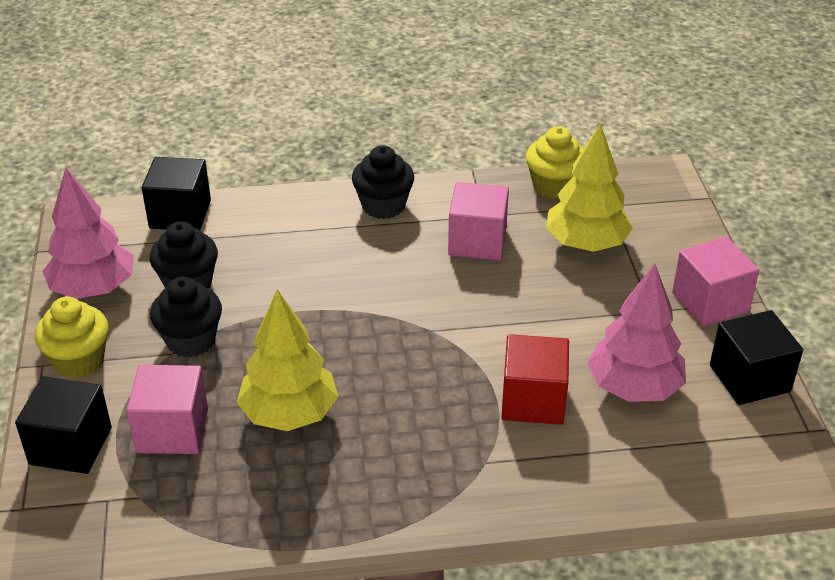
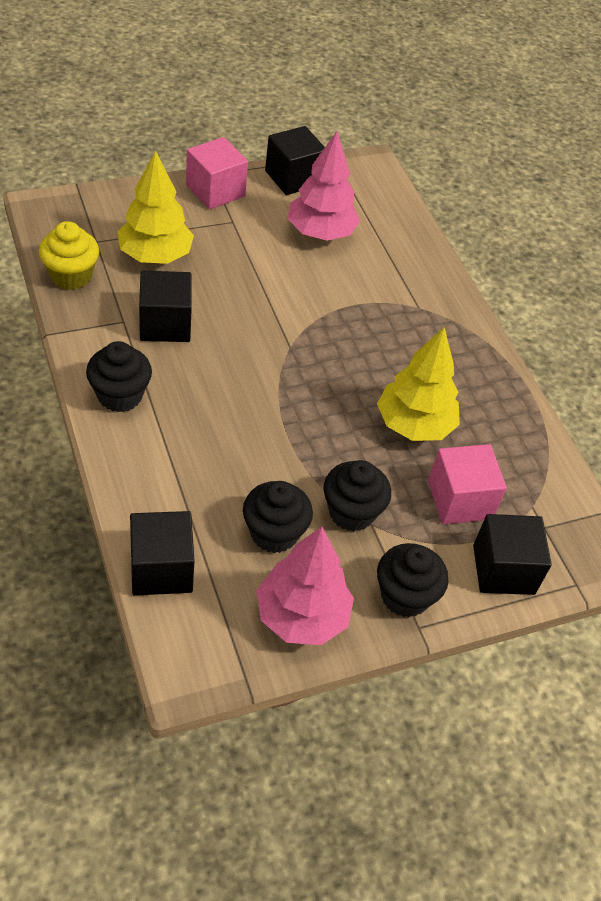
camera: 110 degrees left, 10 degrees up
(79, 361) = (405, 596): yellow cupcake -> black cupcake
(477, 242) = (165, 324): pink cube -> black cube
(533, 400) = (351, 284): red cube -> none

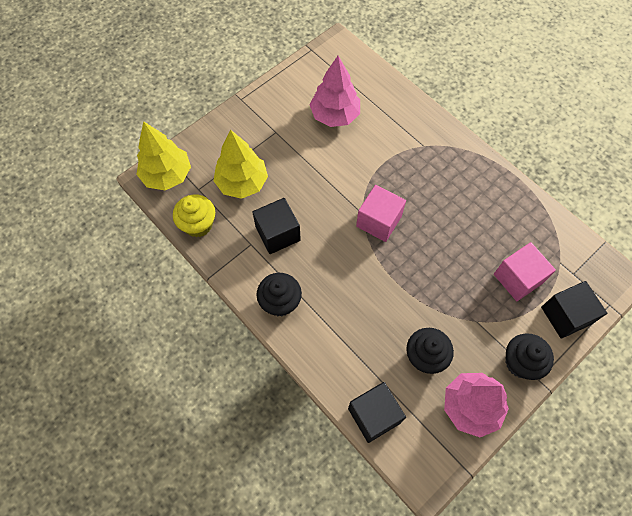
camera: 15 degrees left, 15 degrees up
(215, 191) = (251, 112): pink cube -> pink cube (378, 221)
(293, 178) = (295, 78): black cube -> none
(351, 512) = (461, 319): black cupcake -> none
(414, 425) = (465, 237): yellow tree -> yellow tree (167, 175)

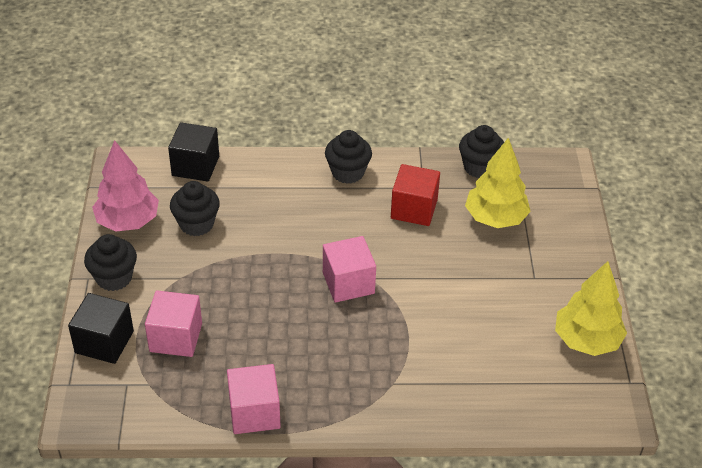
camera: 130 degrees right, 20 degrees down
(167, 175) = (556, 176): yellow tree -> yellow tree (586, 340)
(198, 224) = (479, 167): yellow cupcake -> black cupcake
(278, 234) = (414, 209): black cube -> red cube
(335, 115) = (509, 337): pink tree -> none
(514, 193) = (254, 412): none -> pink cube

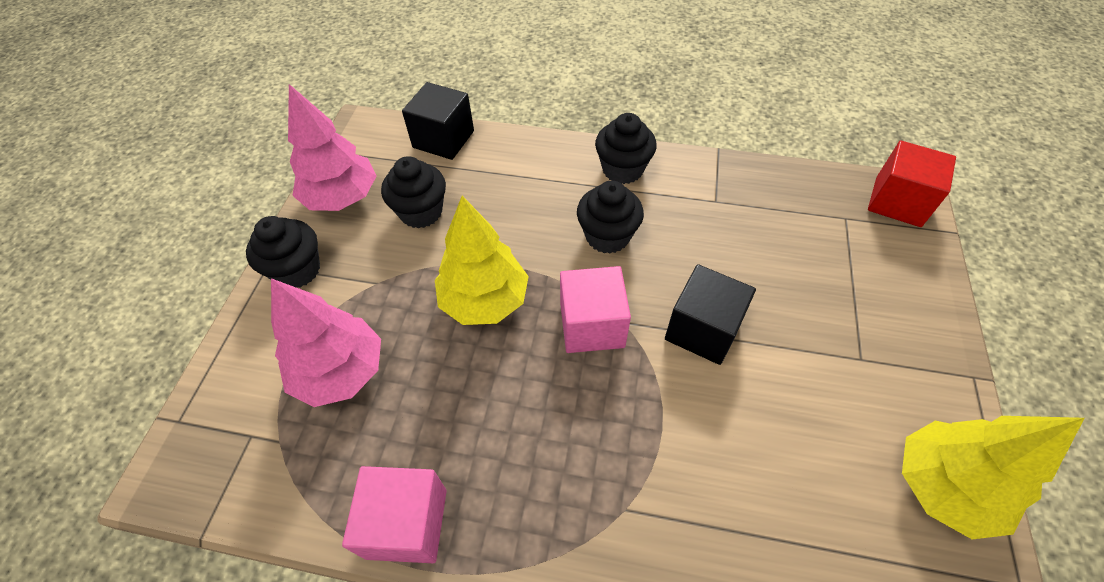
camera: 15 degrees right, 10 degrees up
(104, 342) = (248, 362): black cube -> black cube (702, 330)
(176, 337) = (341, 372): pink cube -> pink tree
(414, 209) = (699, 229): red cube -> red cube (897, 202)
(479, 167) = (794, 183): black cupcake -> black cupcake (607, 236)
(495, 218) = (809, 258): yellow tree -> yellow tree (484, 300)

